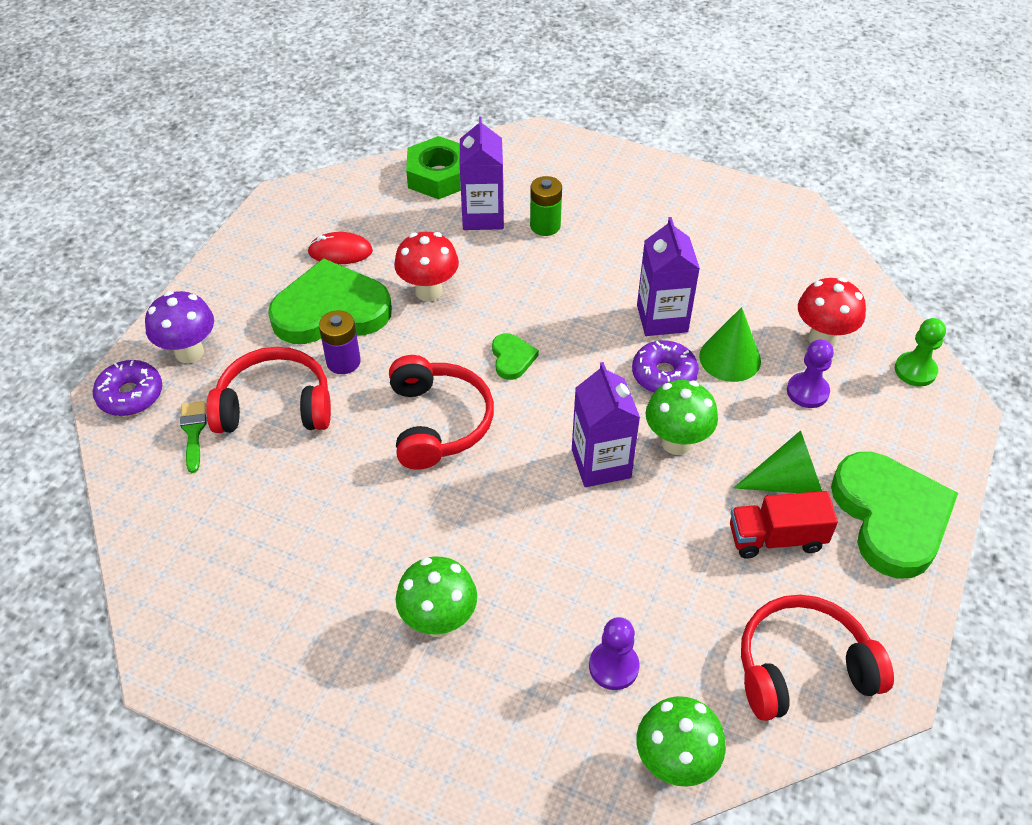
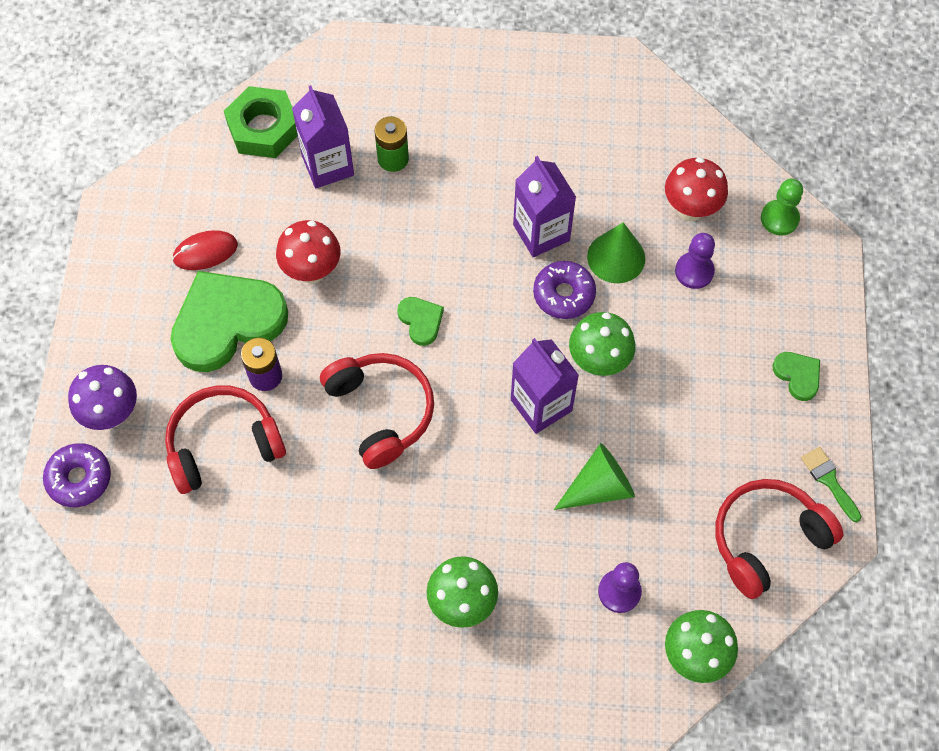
camera: 20 degrees left, 15 degrees up
(193, 432) = (160, 496): green brush -> green brush (829, 480)
(776, 538) = (711, 428): red truck -> none
(787, 482) = (704, 370): green cone -> green cone (599, 487)
(890, 517) = (797, 375): green heart -> green heart, size x0.44

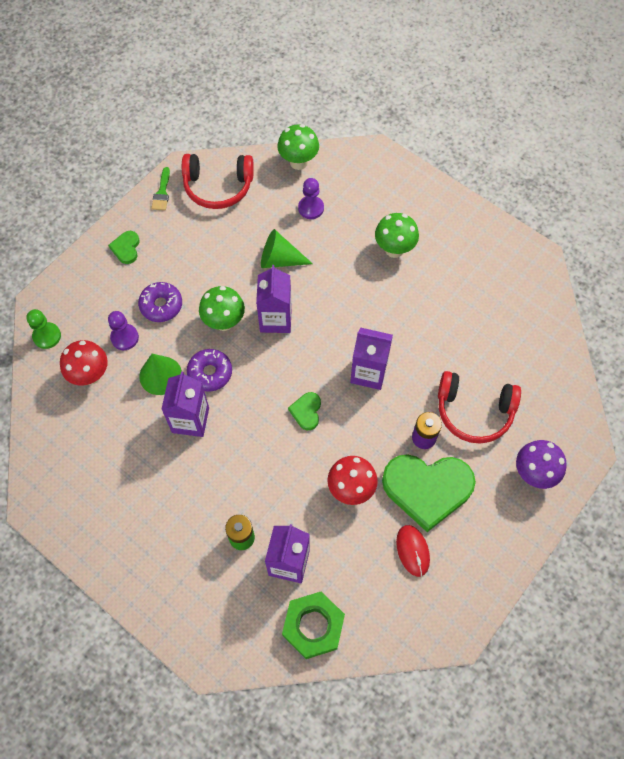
camera: 145 degrees left, 0 degrees up
(79, 478) = (573, 445): purple donut -> purple donut (161, 305)
(205, 252) = (412, 551): red mouse -> red mouse turned 60 degrees clockwise
(381, 411) = (368, 372): red headphones -> purple carton

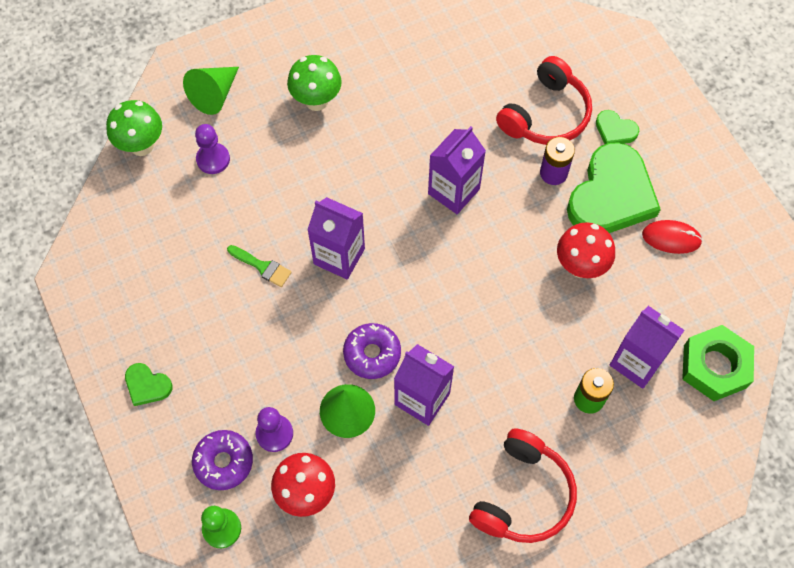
camera: 65 degrees left, 0 degrees up
(161, 305) = (252, 374): purple donut -> purple donut (223, 462)
(162, 193) = (90, 313): green brush -> green brush (262, 267)
(218, 187) = (121, 245): red headphones -> red headphones (523, 495)
(224, 322) = (313, 312): green mushroom -> none
(279, 259) = (263, 220): green cone -> green cone (214, 95)
(306, 411) = (470, 272): green heart -> green heart (615, 130)
(533, 474) = (635, 95): purple mushroom -> none

